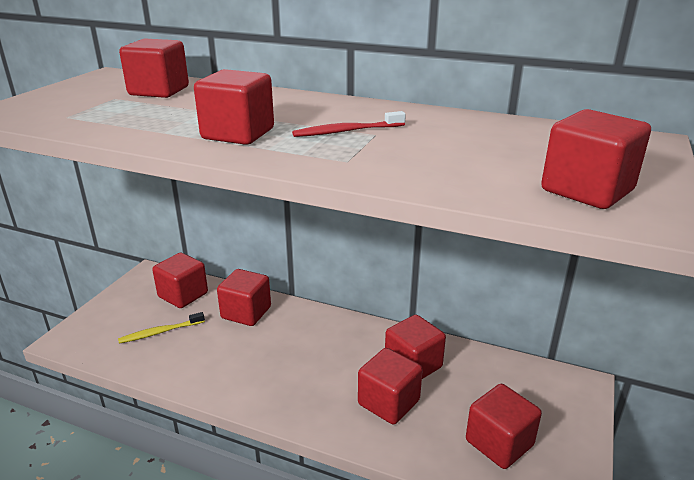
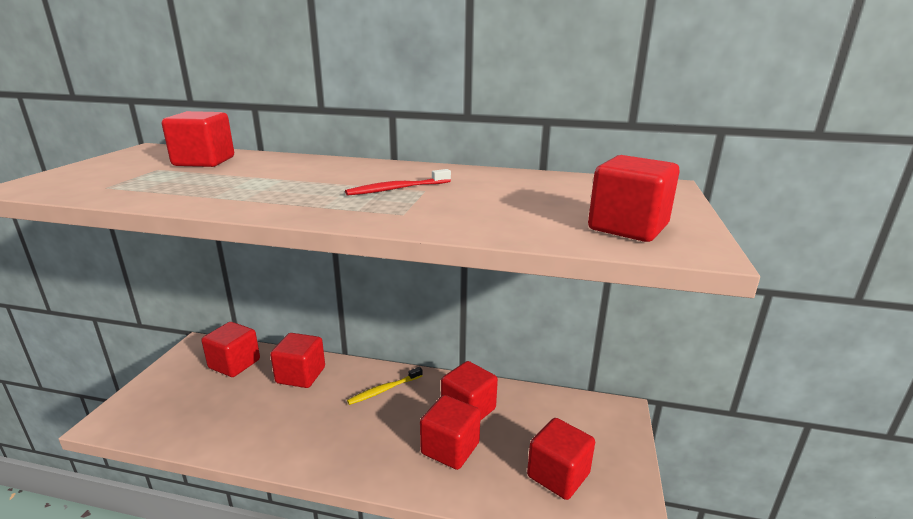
camera: 10 degrees left, 5 degrees down
(161, 332) = (213, 403): yellow toothbrush -> yellow toothbrush (384, 390)
(238, 134) = (290, 195): red cube -> none

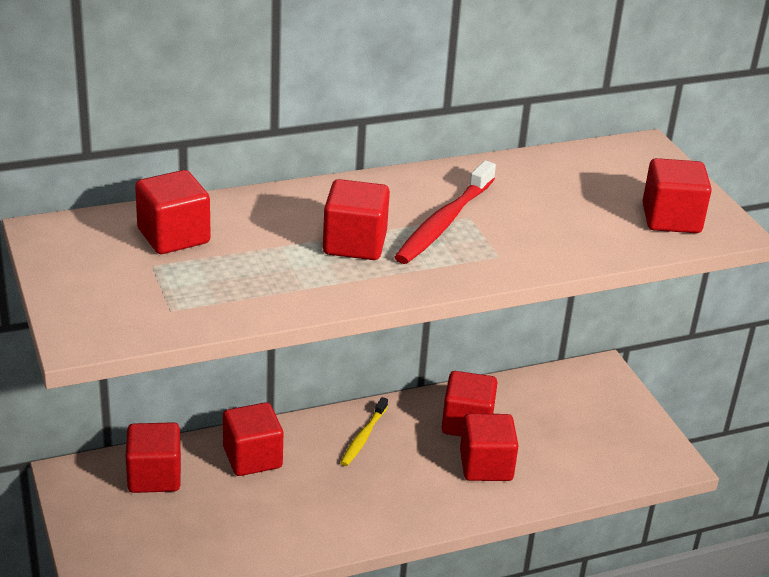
camera: 35 degrees left, 10 degrees up
(398, 189) = (444, 222): red toothbrush -> red toothbrush, size x1.64
(558, 475) = (594, 449): red cube -> red cube (354, 244)

